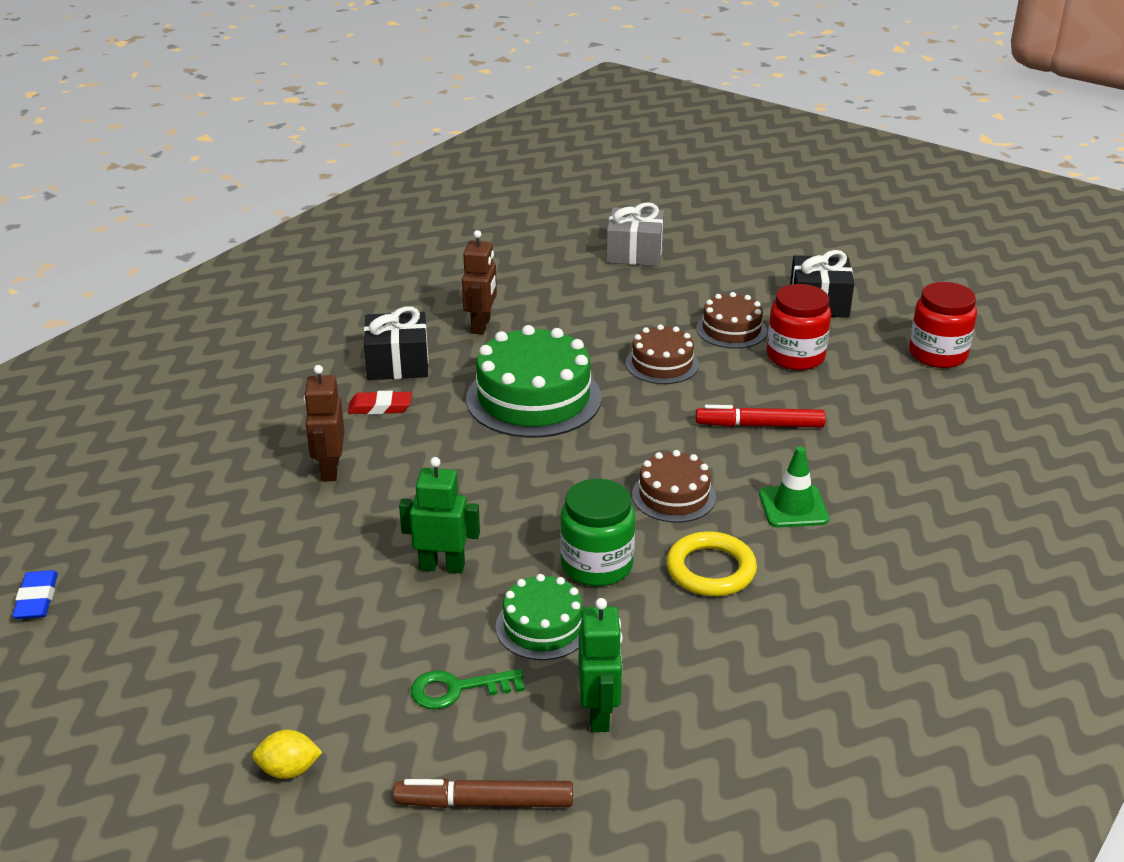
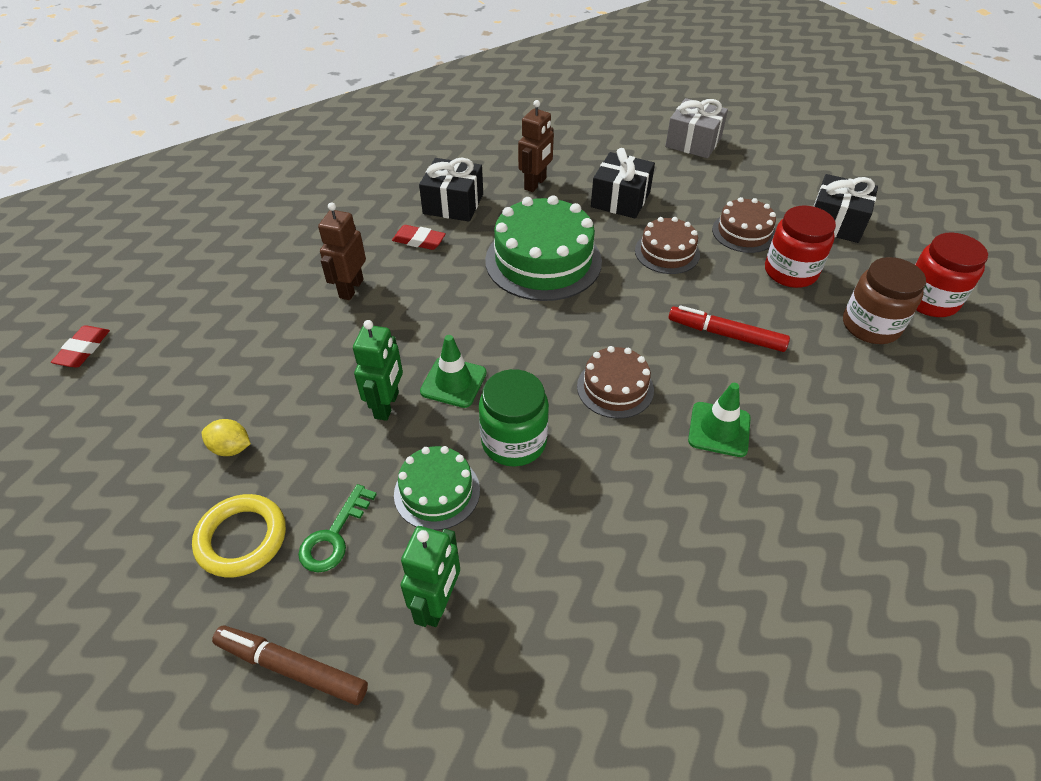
camera: 20 degrees right, 15 degrees up
(37, 599) = (83, 349): blue eraser -> red eraser
(289, 770) = (161, 574): yellow lemon -> yellow lemon (231, 448)
(442, 566) = (387, 405): green robot -> green robot turned 75 degrees clockwise
(458, 689) = (334, 536): green key -> green key turned 75 degrees counterclockwise
(502, 529) = (453, 382): none -> green traffic cone
(585, 323) = (620, 199): none -> black gift
(710, 570) = (611, 476): yellow ring -> yellow ring (242, 538)
(893, 388) = (870, 326): none -> brown jar

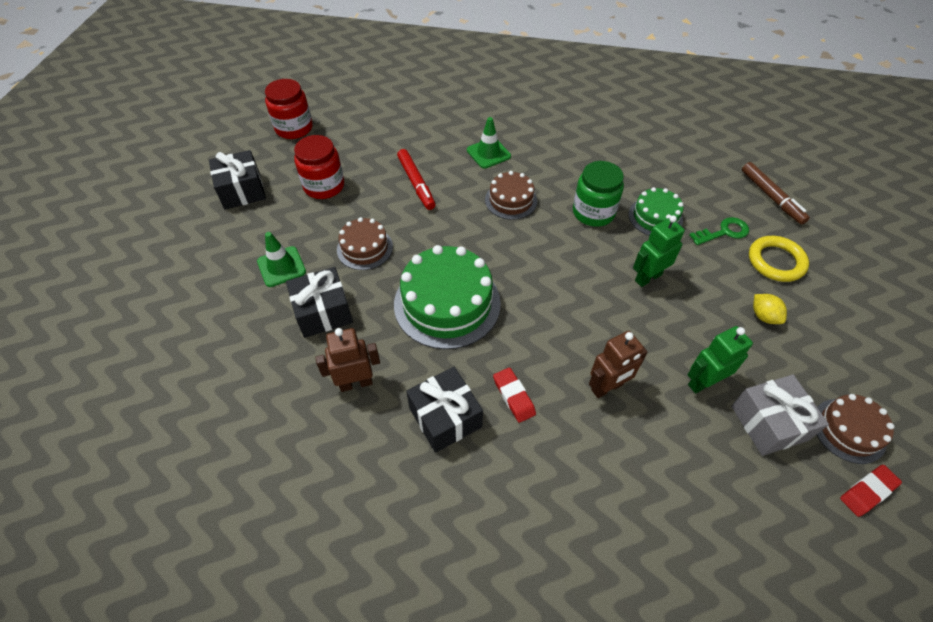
camera: 135 degrees left, 5 degrees up
(438, 604) = (690, 179): green robot -> green robot (703, 382)
(453, 382) = (596, 263): green traffic cone -> green traffic cone (281, 267)
(693, 142) = (181, 321): grey gift -> grey gift (769, 423)
(743, 232) = (299, 225): brown cake -> brown cake (848, 430)
(870, 326) = (343, 139): brown jar -> none

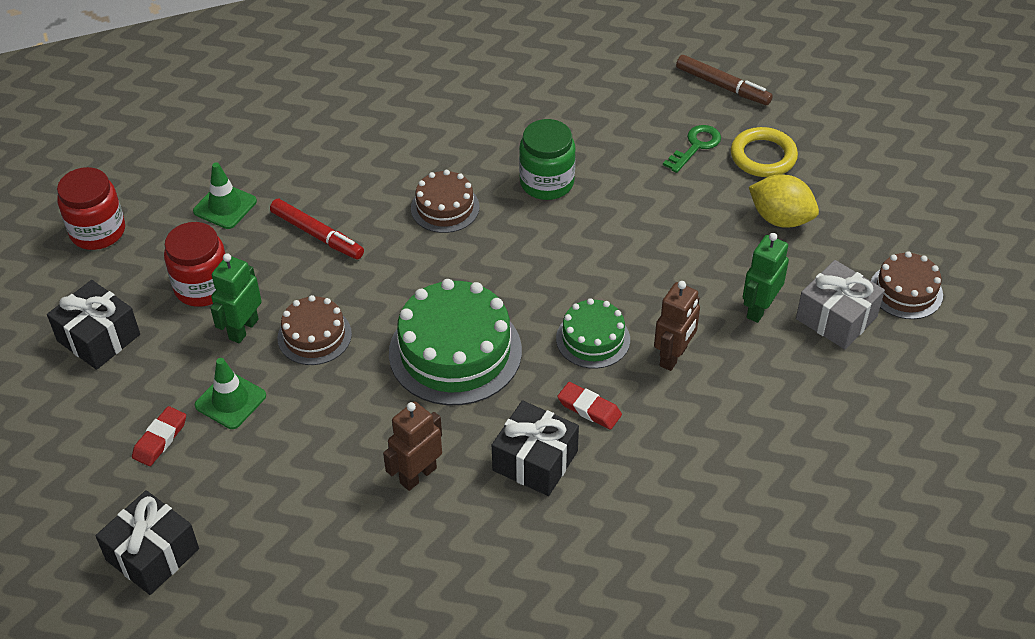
camera: 30 degrees left, 5 degrees down
(323, 312) = (322, 424): black gift -> black gift (152, 554)
(488, 153) = (378, 162): green traffic cone -> green traffic cone (225, 206)
(648, 277) = (647, 229): green robot -> green robot (243, 329)
(655, 217) = (616, 159): green cake -> green cake (593, 339)
(763, 316) = (780, 219): yellow lemon -> yellow lemon, size x1.67
(867, 491) = (944, 336): red eraser -> red eraser (160, 439)

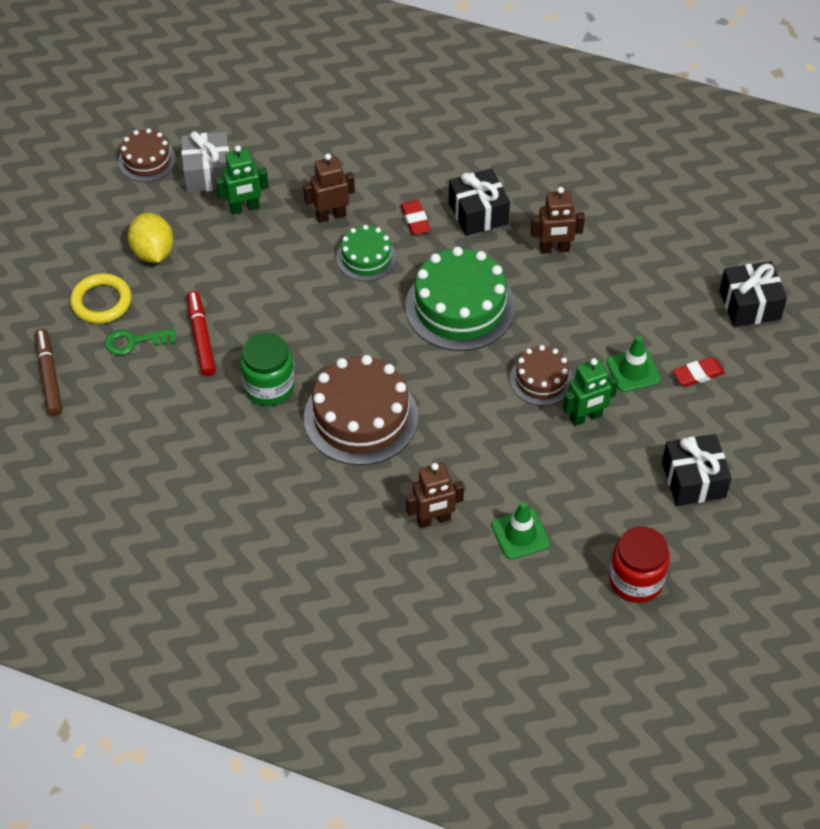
camera: 140 degrees left, 5 degrees up
(203, 287) = (589, 472): red jar -> none
(307, 175) = (433, 520): none -> brown robot
(317, 235) = (472, 458): red marker -> red marker (201, 337)
(445, 207) = (361, 417): brown cake -> brown cake, size x1.78

